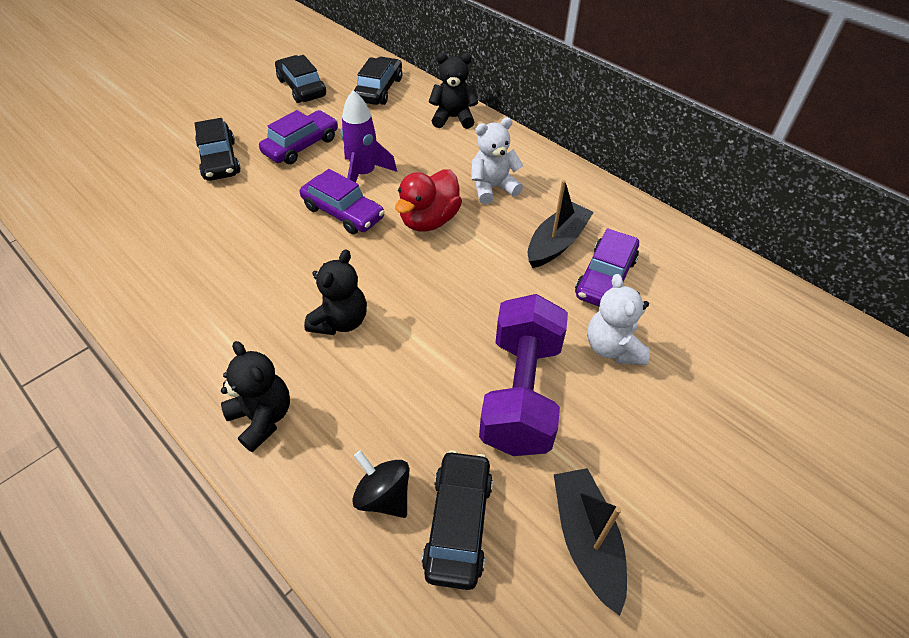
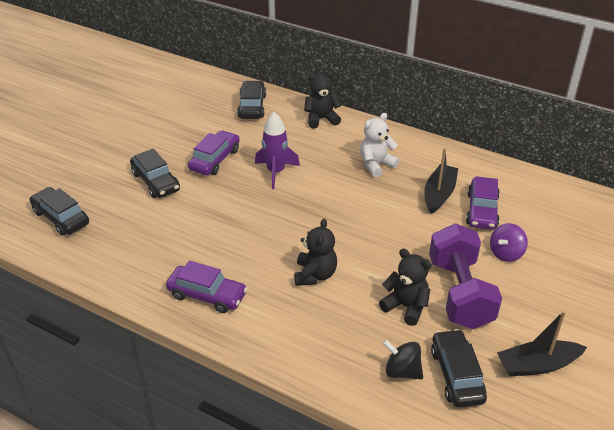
camera: 15 degrees left, 10 degrees down
(262, 418) = (295, 345): black teddy bear -> black teddy bear (406, 306)
(302, 88) = (188, 115): black car -> black car (61, 218)
(343, 212) = (275, 202): purple car -> purple car (207, 295)
(429, 220) = (342, 196): red duck -> none
(586, 540) = (537, 365): black boat -> black boat turned 75 degrees counterclockwise
(612, 348) = (506, 253): white teddy bear -> purple spinning top

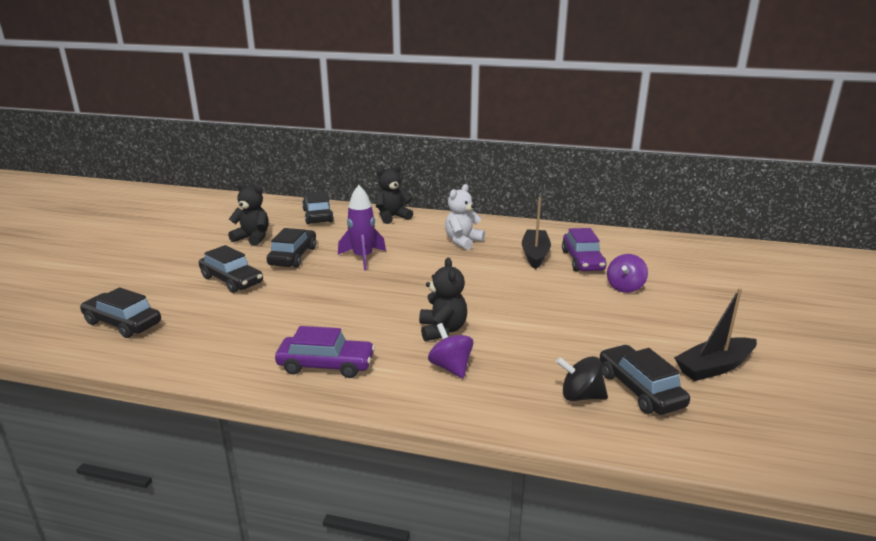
camera: 15 degrees left, 15 degrees down
(215, 159) = (293, 256): purple car -> black car
(306, 318) = (451, 367): none -> purple spinning top
(406, 306) = (552, 341): black teddy bear -> black teddy bear (253, 238)
(460, 293) = (600, 323): purple dumbbell -> none

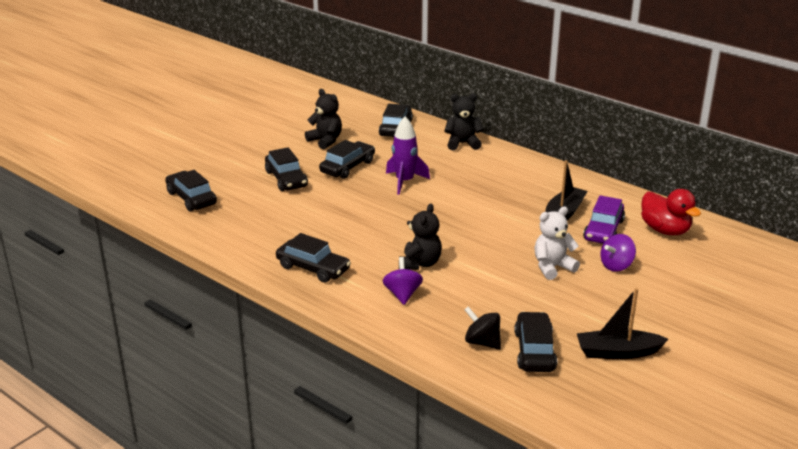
camera: 25 degrees right, 5 degrees up
(326, 365) = (313, 268): purple car -> black car
(462, 241) = (507, 185): white teddy bear -> white teddy bear (552, 267)
(631, 250) = (665, 230): none -> red duck

